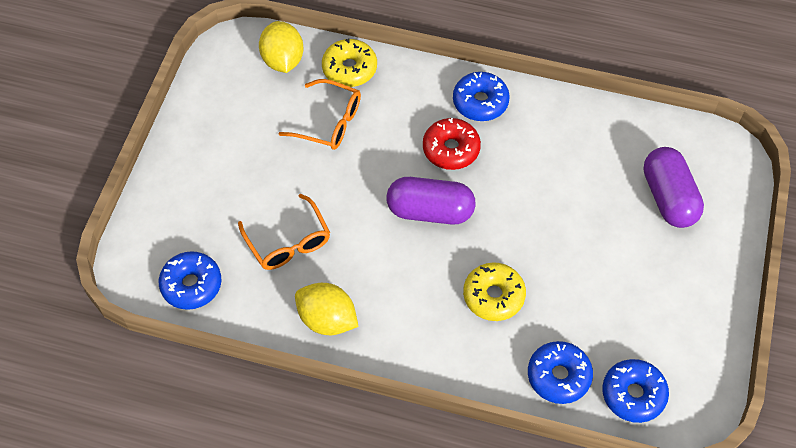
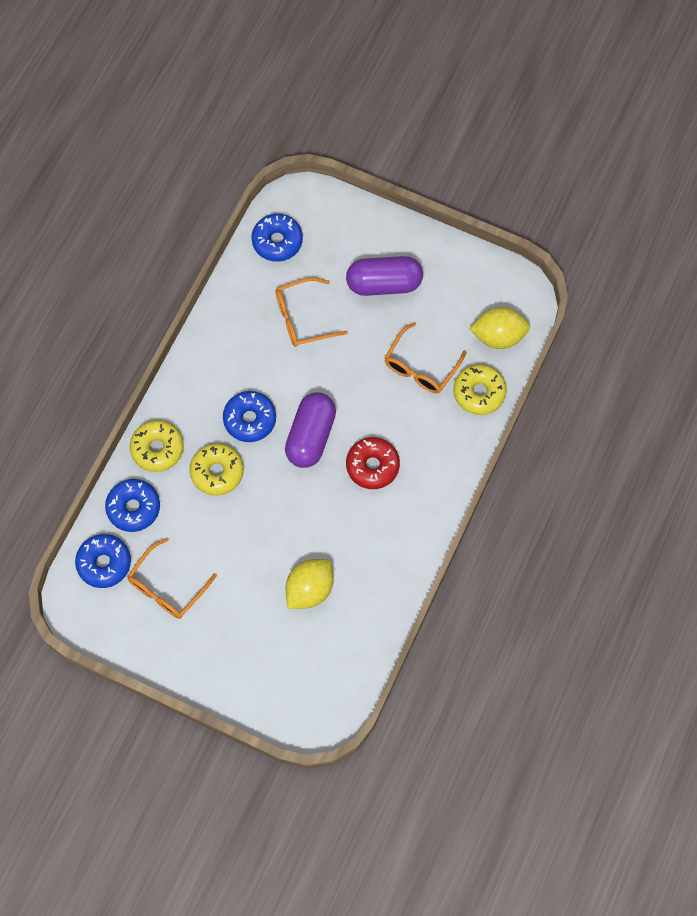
camera: 100 degrees right, 10 degrees up
(327, 319) = (224, 339): yellow lemon -> yellow lemon (309, 589)
(480, 102) = (421, 502): blue donut -> blue donut (250, 419)
(480, 365) = (157, 449): none -> yellow donut
(640, 322) = (167, 587): none -> orange glasses
(668, 197) = (284, 647): purple capsule -> purple capsule (384, 284)

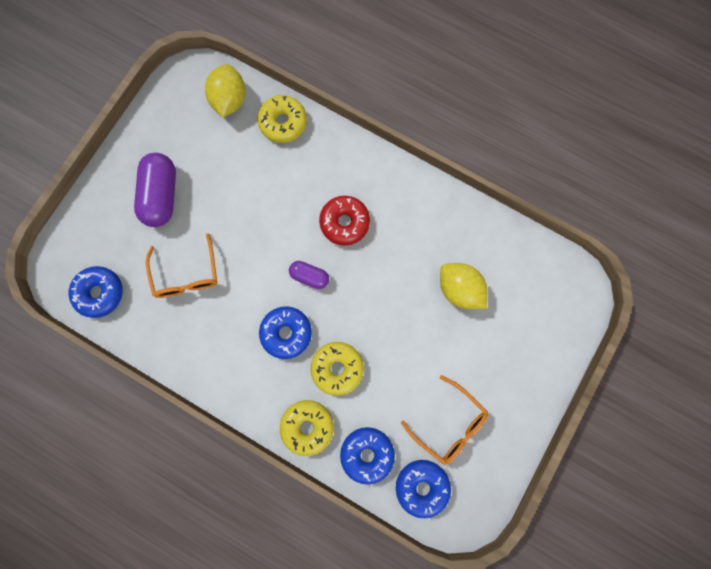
camera: 85 degrees left, 10 degrees up
(311, 436) = (309, 276): purple capsule -> purple capsule, size x0.55
(420, 367) = (251, 170): orange glasses -> none

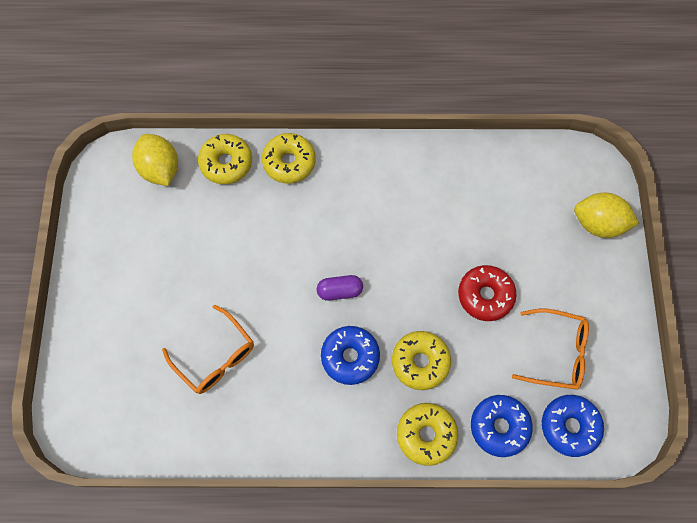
camera: 30 degrees left, 10 degrees down
(100, 293) = (134, 426): blue donut -> none
(162, 195) = (144, 294): purple capsule -> none
(332, 149) = (289, 162): none -> yellow donut
(344, 222) = (342, 223): red donut -> red donut (485, 295)
(459, 289) = (487, 225): yellow lemon -> yellow lemon (598, 224)

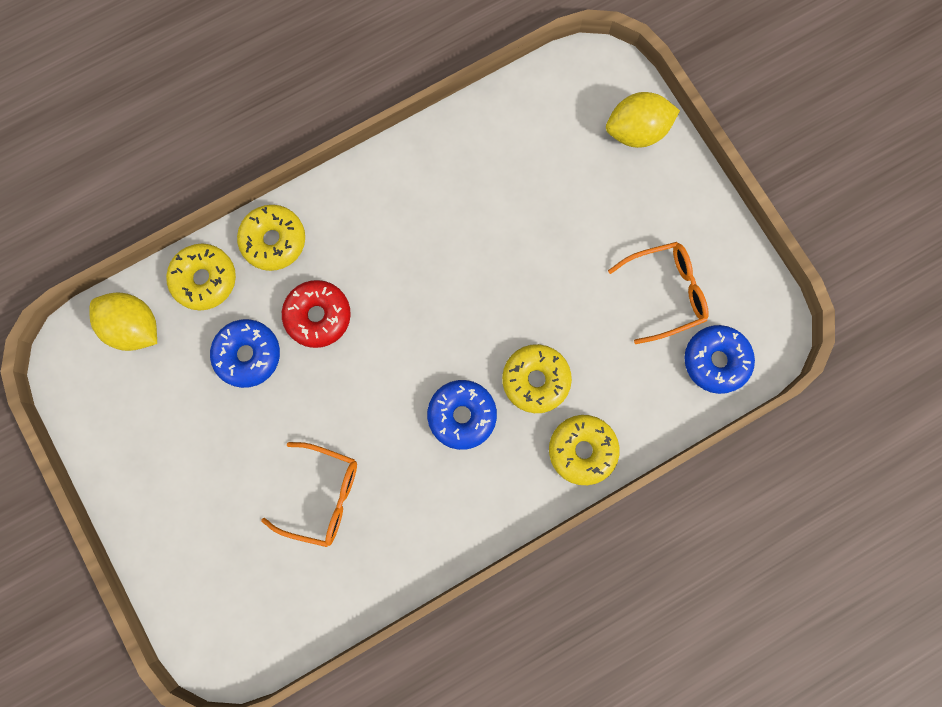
camera: 30 degrees left, 10 degrees up
(340, 291) = (411, 352): purple capsule -> none
(485, 295) = (563, 273): red donut -> red donut (318, 316)
(499, 427) = (648, 400): blue donut -> blue donut (248, 355)

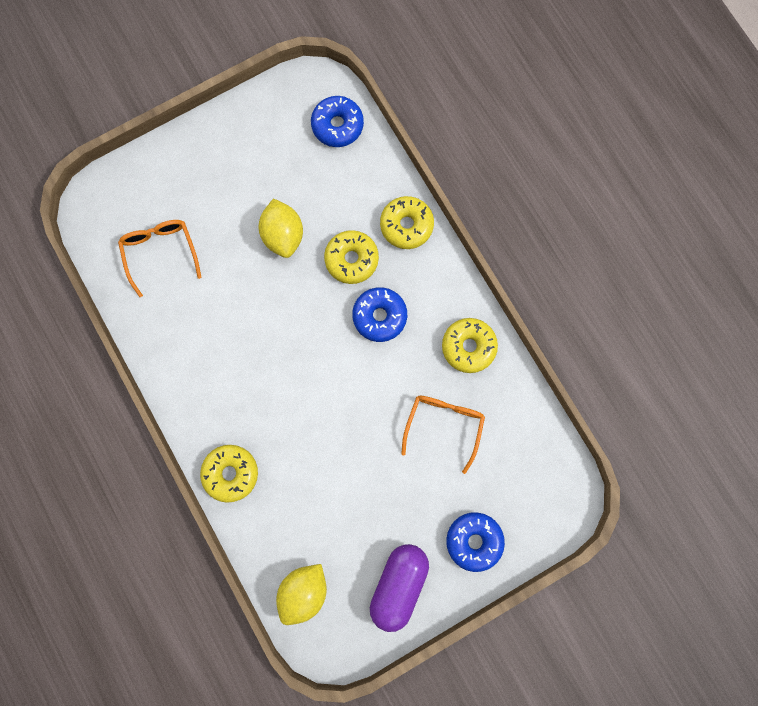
camera: 90 degrees left, 0 degrees up
(134, 438) = (398, 584): none -> purple capsule
(204, 279) = (263, 532): yellow donut -> yellow donut (468, 347)
(248, 355) = (329, 491): blue donut -> blue donut (474, 541)
(318, 316) = (297, 433): red donut -> none
(636, 131) = (147, 177): yellow lemon -> yellow lemon (283, 235)
(665, 292) = (283, 160): orange glasses -> orange glasses (160, 252)

